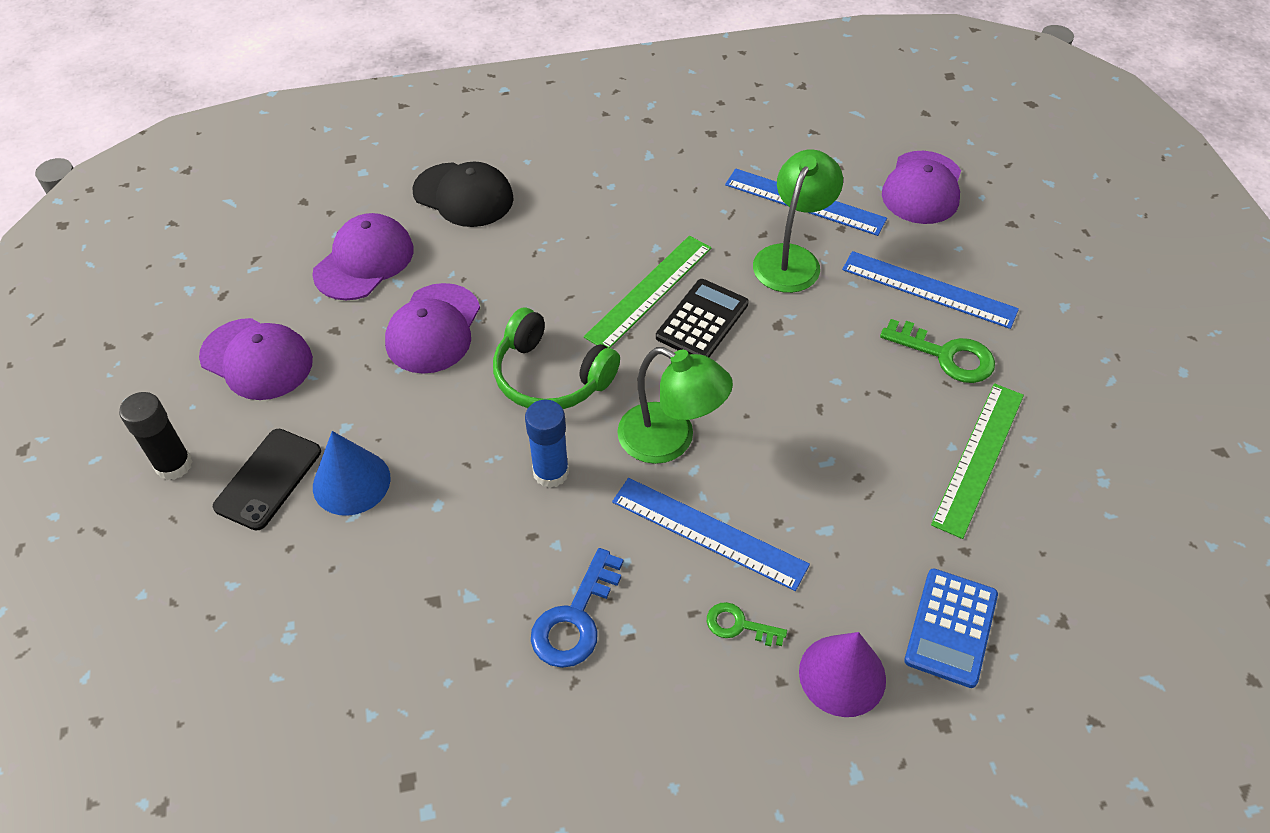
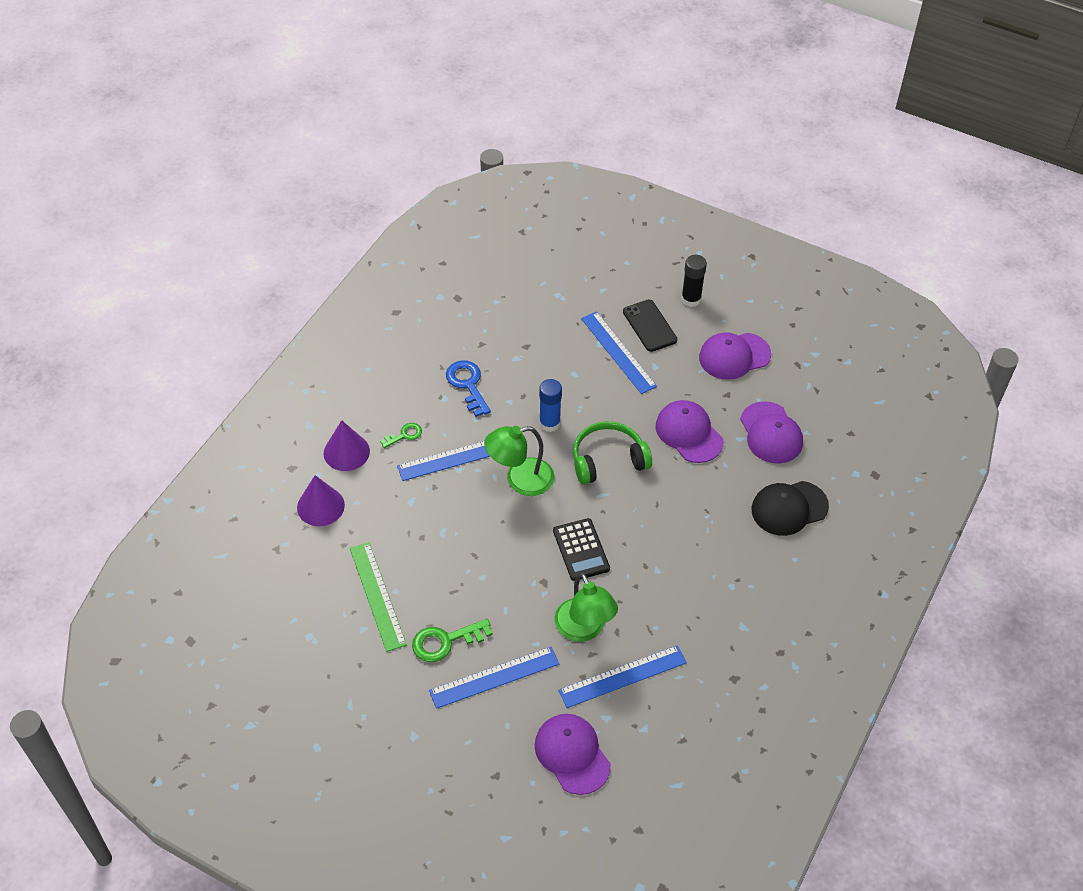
camera: 130 degrees right, 0 degrees up
(351, 482) = (618, 352): blue cone -> blue ruler
(649, 292) = (625, 542): green ruler -> none
(951, 627) = (320, 506): blue calculator -> purple cone

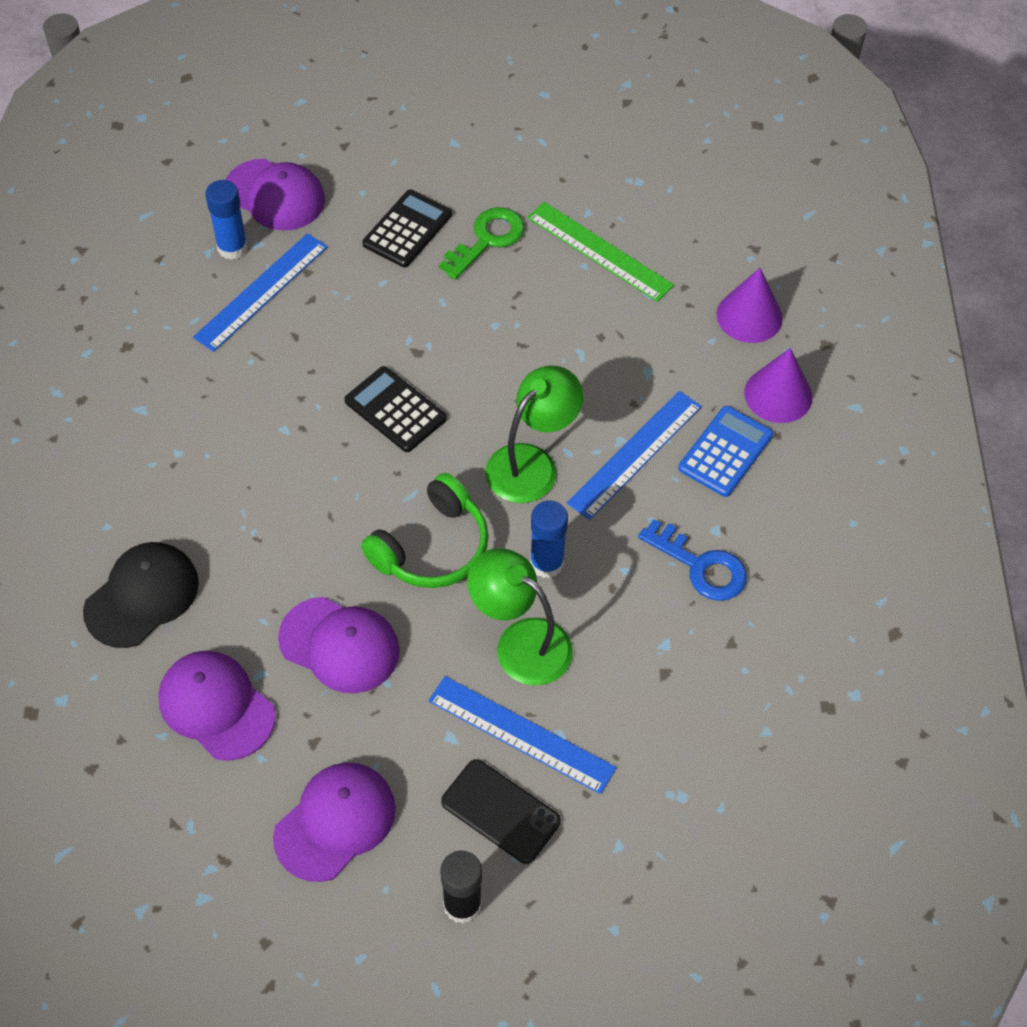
camera: 150 degrees right, 5 degrees up
(404, 435) = (725, 452): green key -> blue calculator
(494, 677) = (407, 229): blue ruler -> black calculator
(584, 629) = (335, 321): green lamp -> green lamp (520, 642)
(625, 723) = (232, 248): none -> blue glue stick

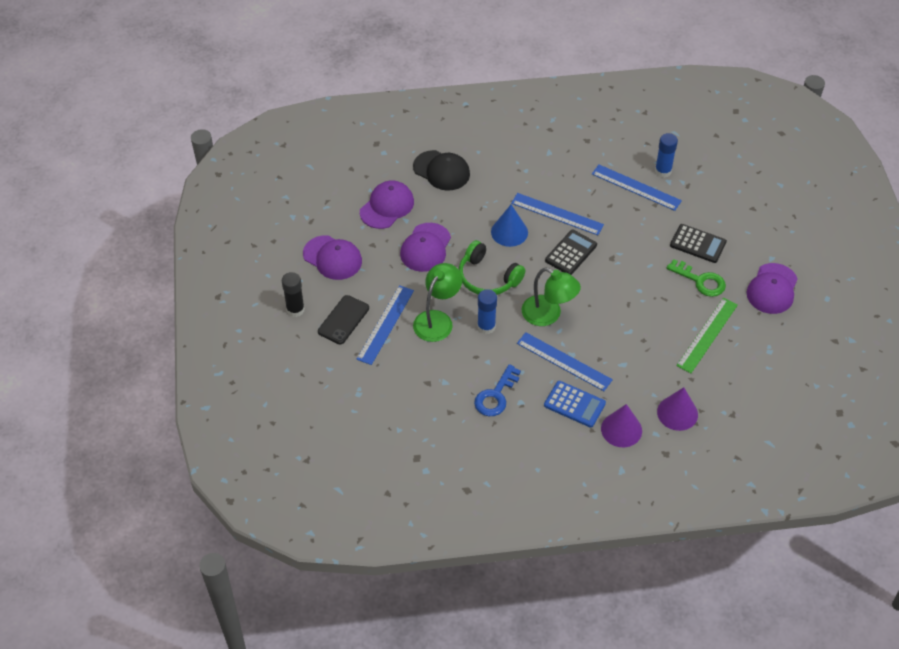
camera: 85 degrees right, 5 degrees down
(275, 195) = (705, 183): purple cap -> purple cap (772, 289)
(299, 418) = (557, 214): none -> blue ruler
(327, 499) = (509, 232): none -> blue cone

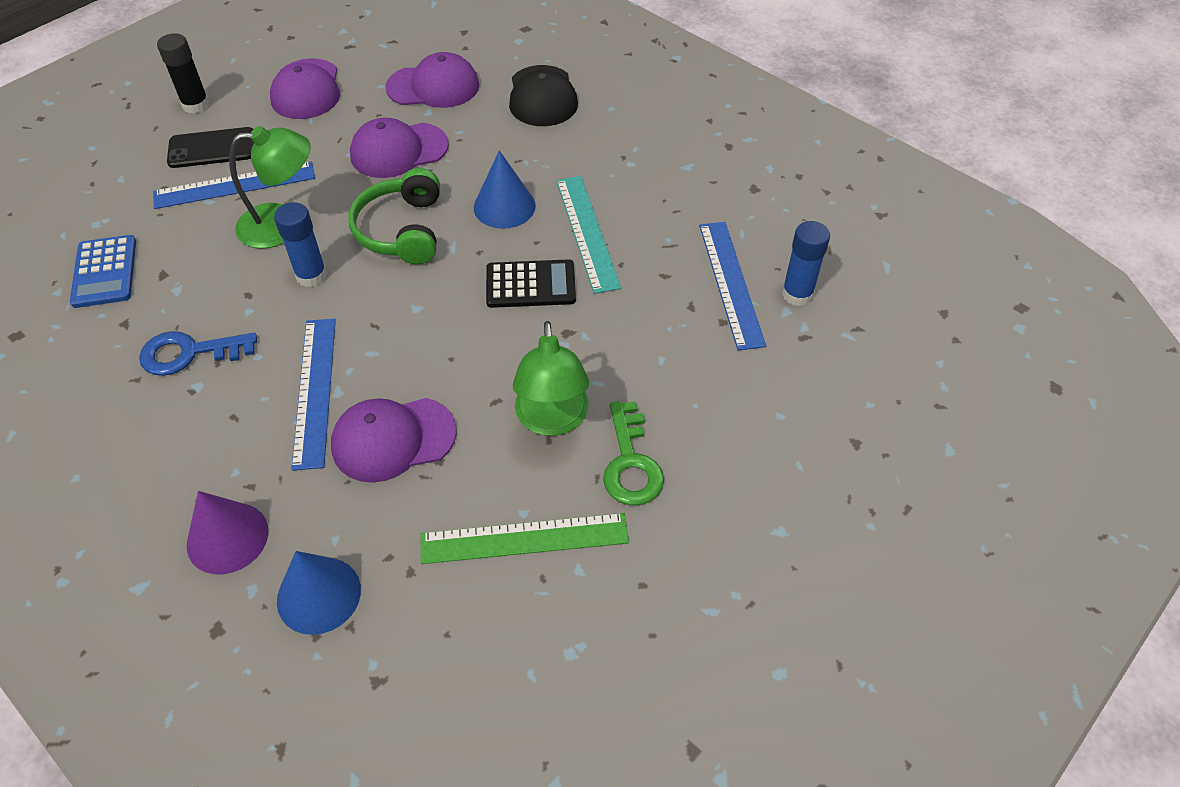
camera: 50 degrees right, 0 degrees up
(548, 315) = (390, 325): green lamp -> green lamp (552, 420)
(557, 214) = (587, 232): blue ruler -> turquoise ruler
(574, 404) = (238, 450): blue calculator -> blue calculator (105, 272)
(677, 413) = (319, 595): purple cone -> blue cone
(698, 244) = (703, 415): black calculator -> none
(772, 289) = (714, 573): purple cap -> purple cap (393, 439)

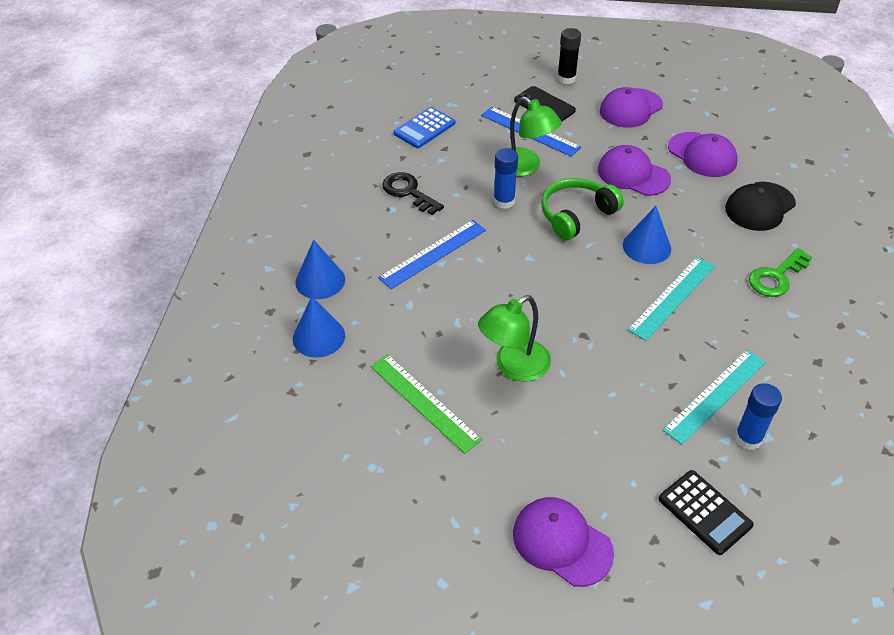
camera: 55 degrees right, 5 degrees down
(189, 353) = (408, 192): blue key -> black key
(227, 537) = (320, 280): purple cone -> blue cone
(393, 439) = (434, 305): purple cap -> purple cap (562, 542)
(530, 284) = (601, 296): black calculator -> black calculator (704, 512)
(630, 463) = (520, 422): green key -> green key (776, 277)
(730, 283) = (715, 395): blue ruler -> turquoise ruler

